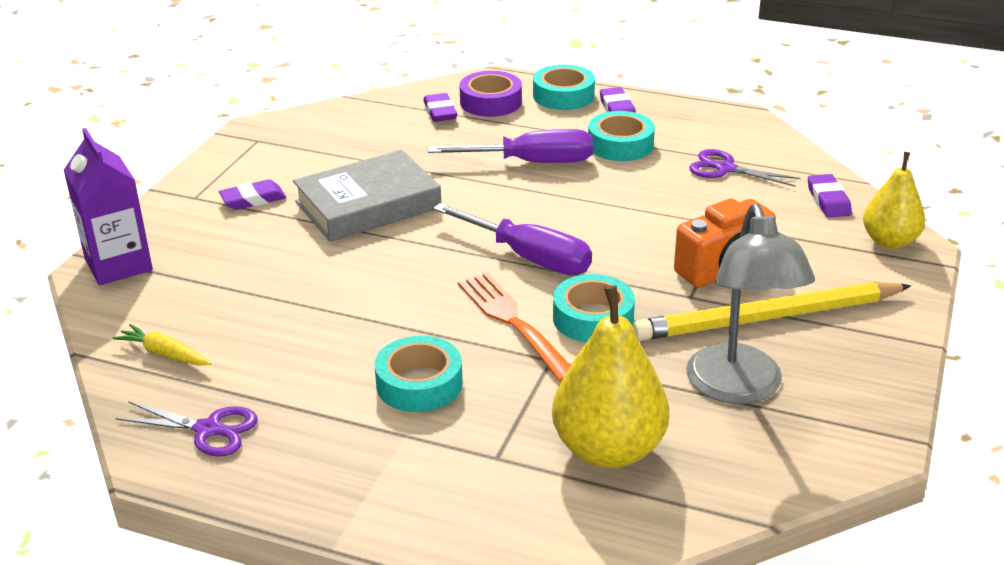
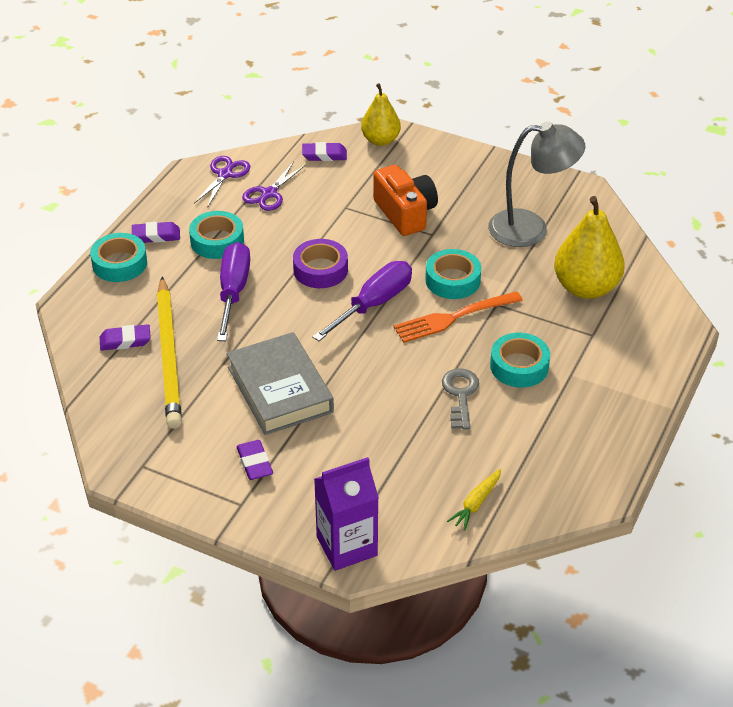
camera: 85 degrees left, 10 degrees up
(208, 429) = (564, 472): purple scissors -> purple scissors (225, 174)
(361, 334) = (460, 394): none -> grey key
(490, 102) = (117, 308): purple tape -> purple tape (320, 270)
(768, 318) = (460, 205): yellow pencil -> yellow pencil (169, 356)

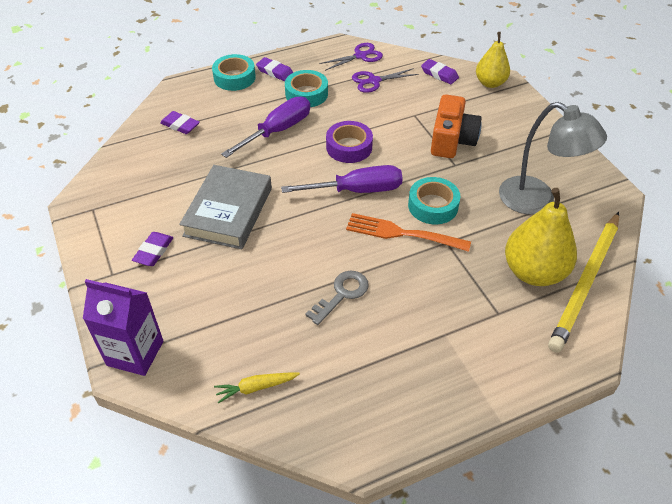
camera: 40 degrees right, 5 degrees up
(169, 356) = (192, 149): yellow pencil -> yellow pencil (586, 282)
(519, 366) = (410, 301): turquoise tape -> none

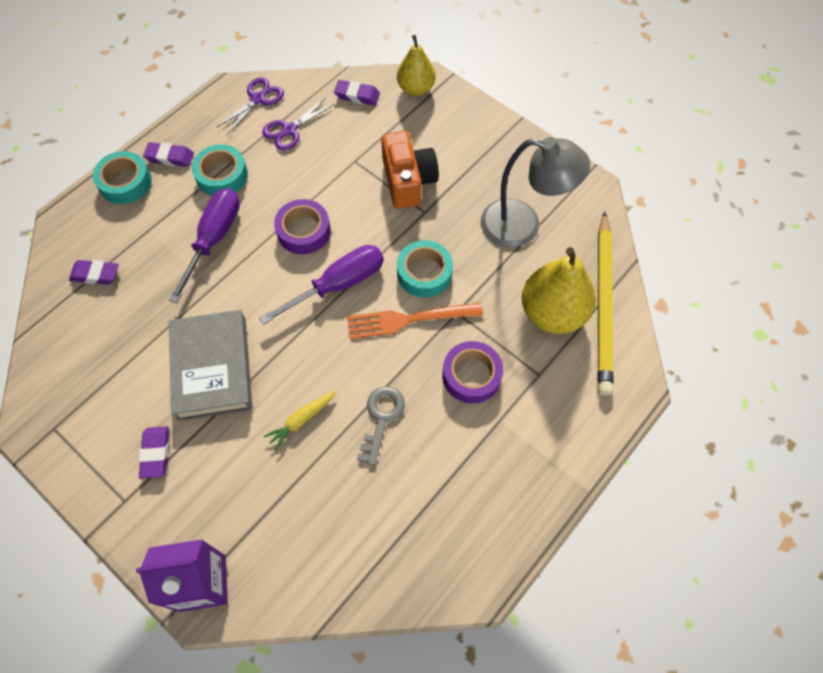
camera: 25 degrees left, 15 degrees up
(256, 387) = (347, 563): yellow carrot -> yellow carrot (301, 420)
(436, 292) = (471, 375): none -> purple tape

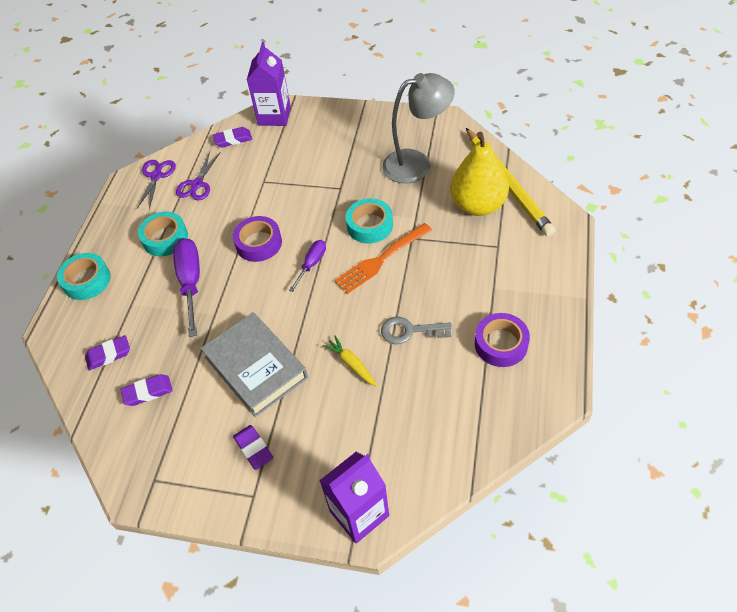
camera: 25 degrees left, 10 degrees down
(170, 157) = (112, 246): purple eraser -> purple eraser (148, 392)
(301, 420) = (351, 364): yellow carrot -> yellow carrot turned 120 degrees clockwise
(338, 285) = (311, 264): purple screwdriver -> purple screwdriver, size x0.57
(381, 418) = (410, 331): grey key -> grey key turned 75 degrees counterclockwise
(408, 181) = (313, 175): orange camera -> none
(416, 88) = (274, 116): yellow pear -> purple carton
(471, 375) = (452, 271): purple tape -> purple tape (501, 344)

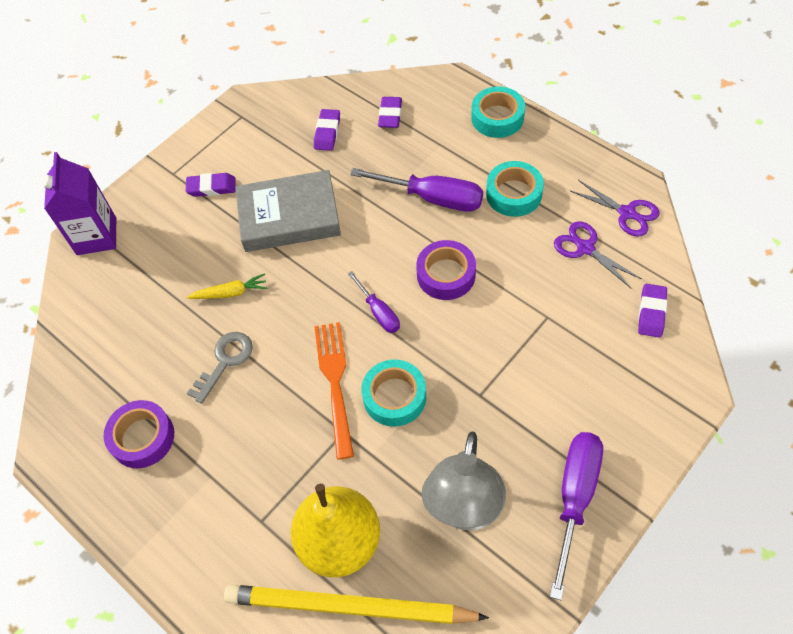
camera: 120 degrees right, 5 degrees up
(274, 116) = (676, 379): purple carton -> none
(376, 127) = (575, 499): none -> purple screwdriver

